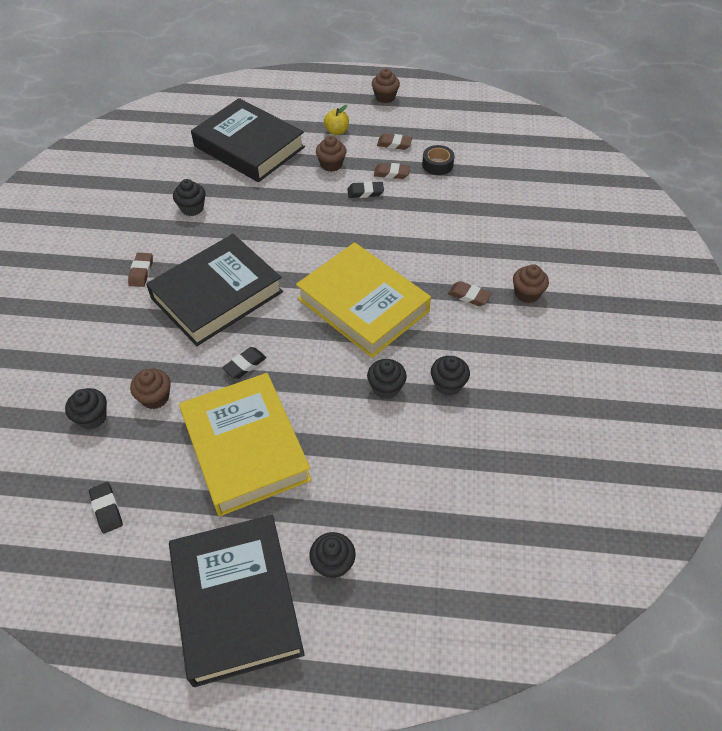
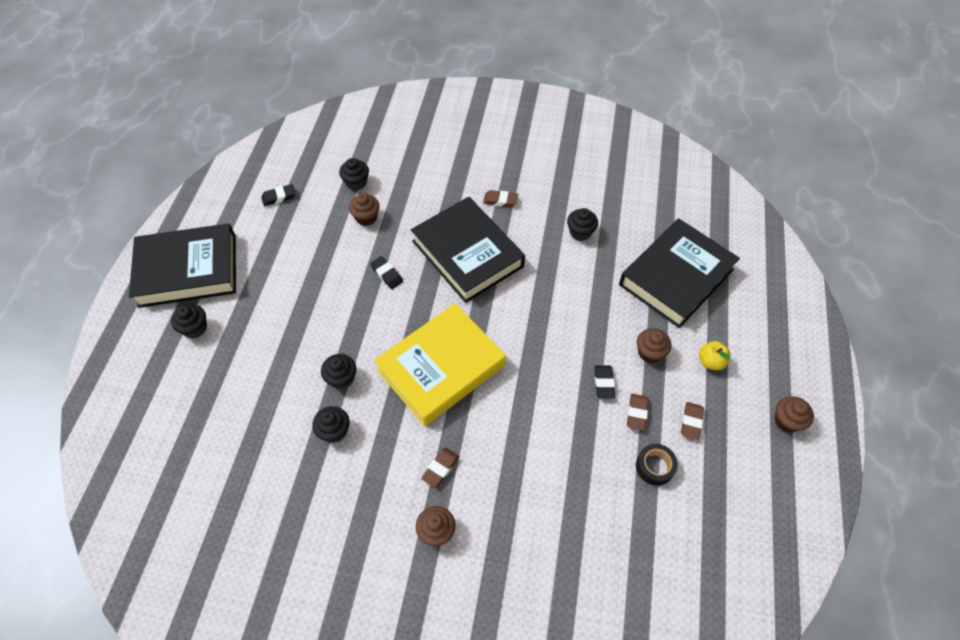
camera: 95 degrees right, 5 degrees up
(245, 448) = (307, 275): yellow book -> none

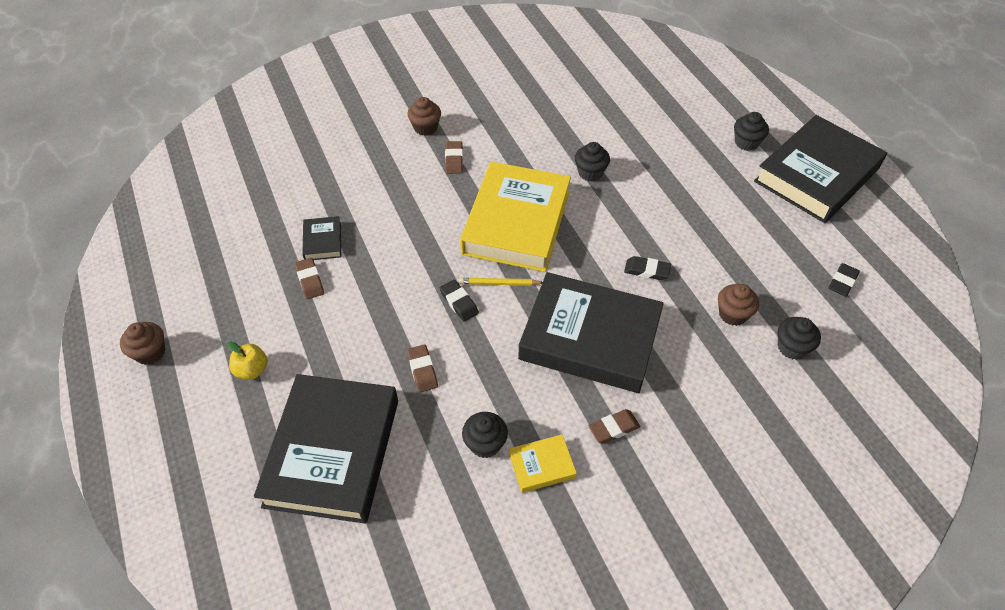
camera: 145 degrees right, 5 degrees down
(334, 431) = (557, 140): black cupcake -> none
(495, 325) = (499, 283): none -> yellow pencil
(556, 205) = (542, 466): none -> yellow book
(604, 383) = (356, 289): black eraser -> black eraser (459, 302)
(608, 447) = (323, 241): none -> black book
(650, 352) = (323, 343): brown cupcake -> none
(654, 467) = (273, 248): black tape -> none
(691, 422) = (252, 300): brown eraser -> brown eraser (422, 370)

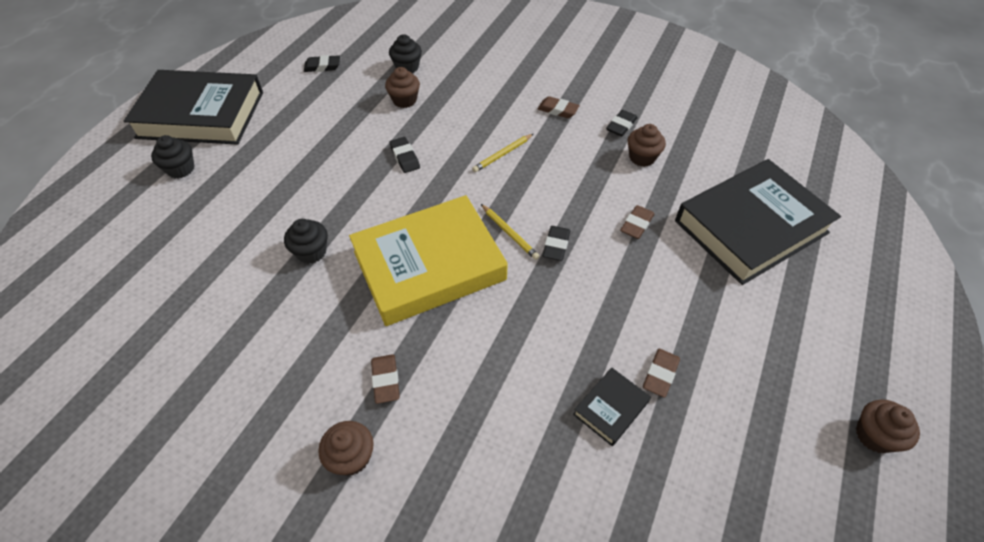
camera: 130 degrees left, 0 degrees up
(252, 370) = (776, 334): yellow apple -> none
(454, 160) = (385, 380): brown eraser -> brown eraser turned 60 degrees counterclockwise
(485, 444) = (642, 157): black cupcake -> brown cupcake
(542, 466) = (621, 126): yellow book -> black eraser
(590, 338) = (502, 154): black book -> yellow pencil

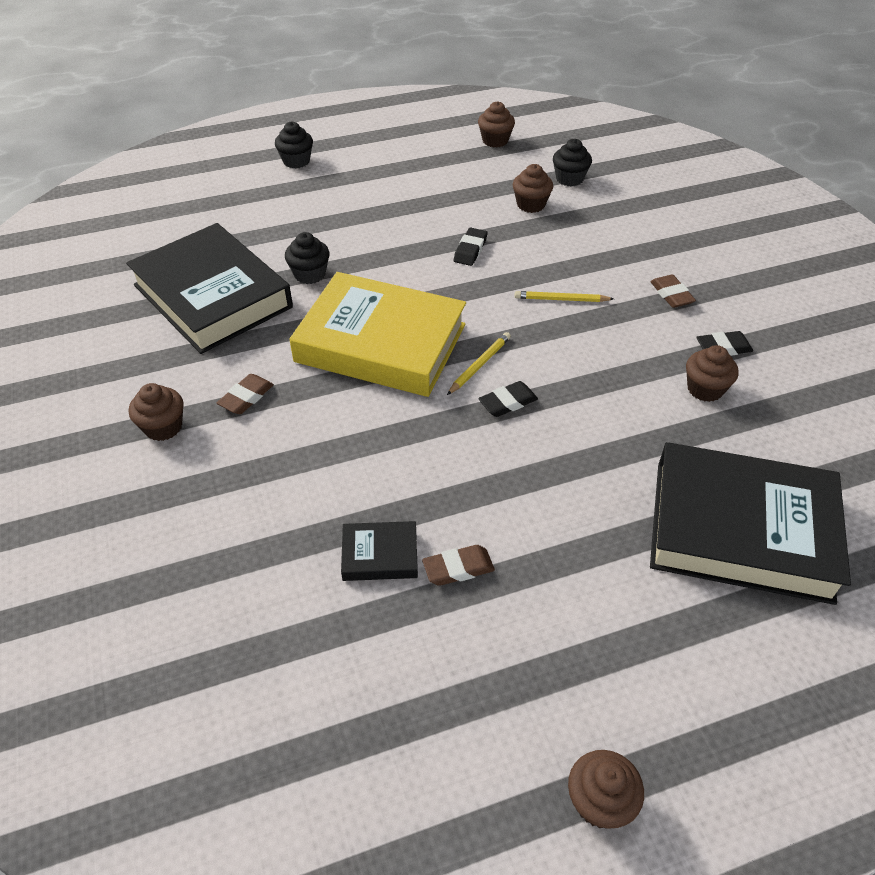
camera: 45 degrees right, 5 degrees down
(201, 114) = (357, 129): black book -> black book (212, 296)
(322, 66) = (495, 140): black eraser -> brown cupcake
(509, 233) = (479, 365): yellow pencil -> yellow pencil turned 150 degrees counterclockwise
(636, 224) = (612, 440): brown eraser -> none

